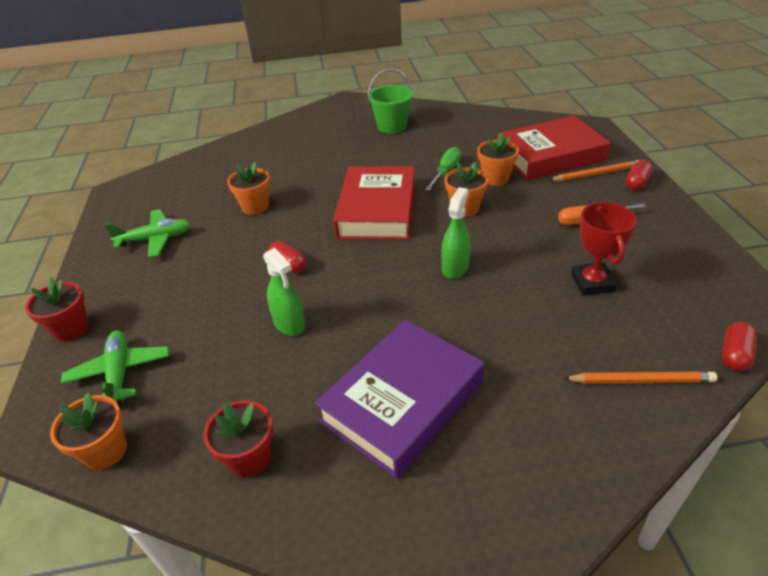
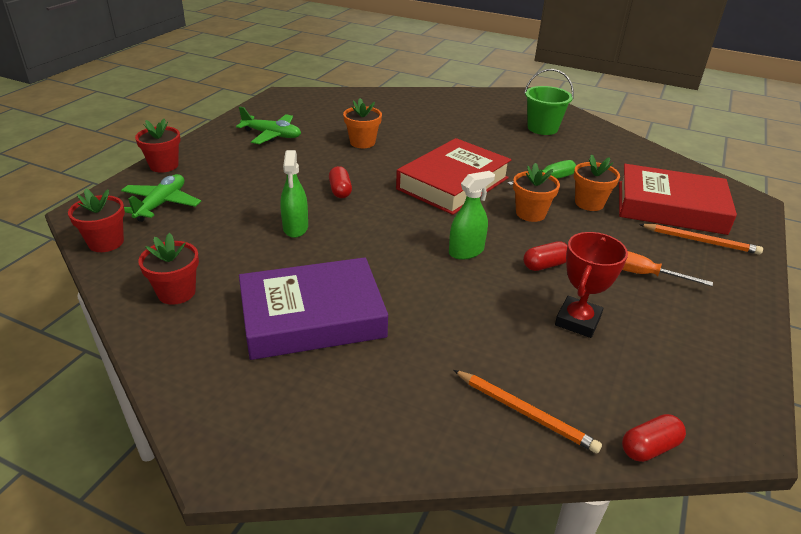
camera: 30 degrees right, 5 degrees down
(105, 451) = (106, 242): orange flower pot -> red flower pot
(636, 183) = (737, 266): red capsule -> red capsule (545, 265)

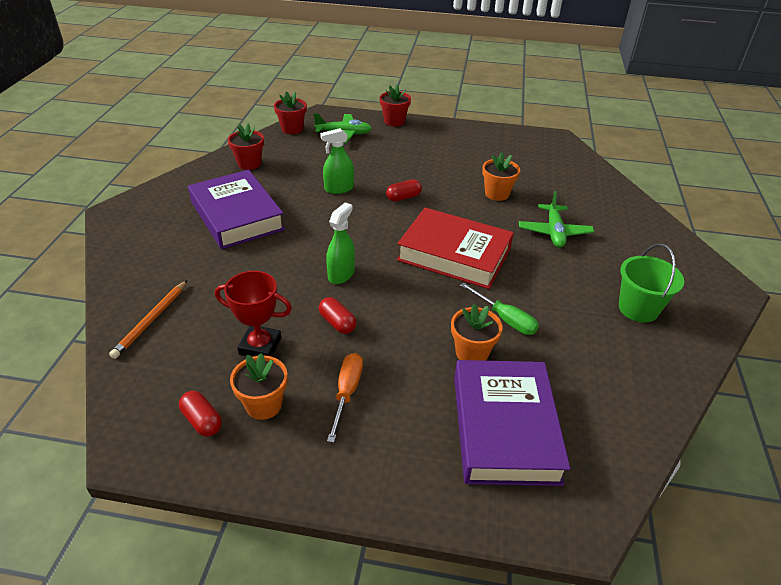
camera: 75 degrees right, 5 degrees up
(272, 135) = (474, 150): green plane -> green plane (554, 232)
(466, 251) = (341, 274): green spray bottle -> green spray bottle turned 105 degrees counterclockwise
(530, 213) = (425, 309): orange flower pot -> orange flower pot (263, 405)
(649, 447) = (117, 387): red capsule -> red capsule (202, 421)
(670, 207) = (504, 428): red book -> purple book
(700, 241) = (436, 452): orange pencil -> none

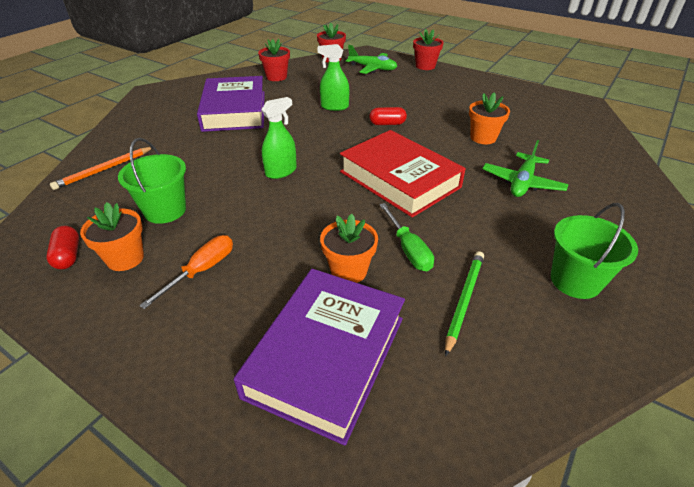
camera: 25 degrees right, 0 degrees up
(260, 346) = (165, 210): red trophy -> green bucket
(337, 323) = (244, 209): red capsule -> none
(573, 349) = (464, 301): none -> green pencil

